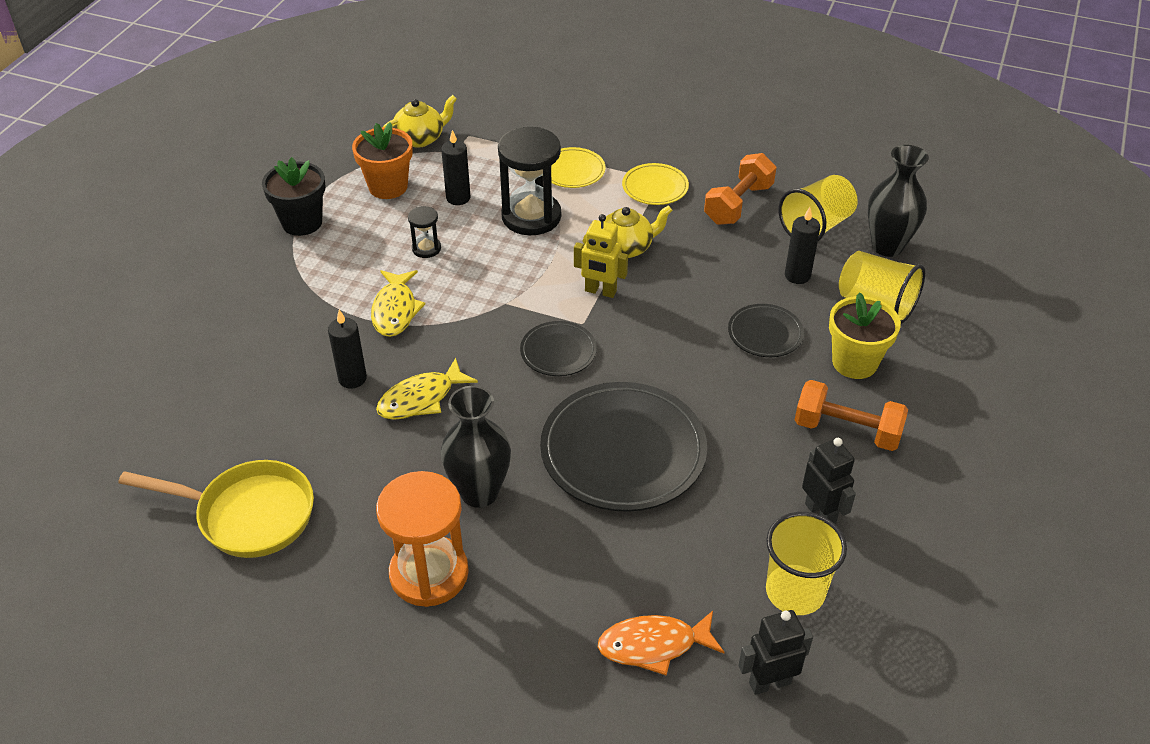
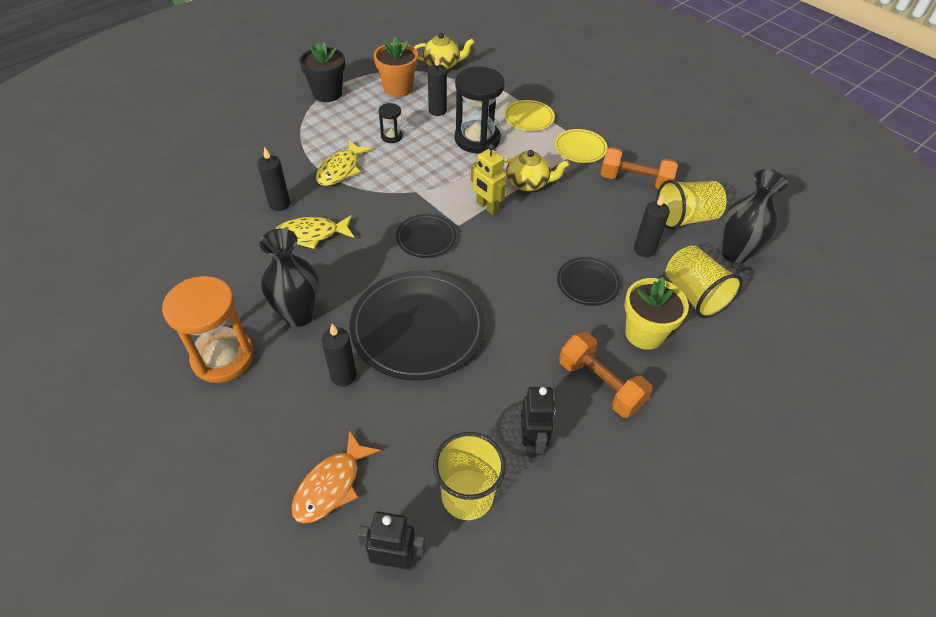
camera: 25 degrees right, 5 degrees up
(248, 514) = (148, 267): yellow pan -> none
(581, 534) = (343, 376): none -> black candle
(653, 645) = (331, 485): orange fish -> orange fish turned 75 degrees counterclockwise
(738, 204) = (635, 181): orange dumbbell -> orange dumbbell turned 45 degrees clockwise

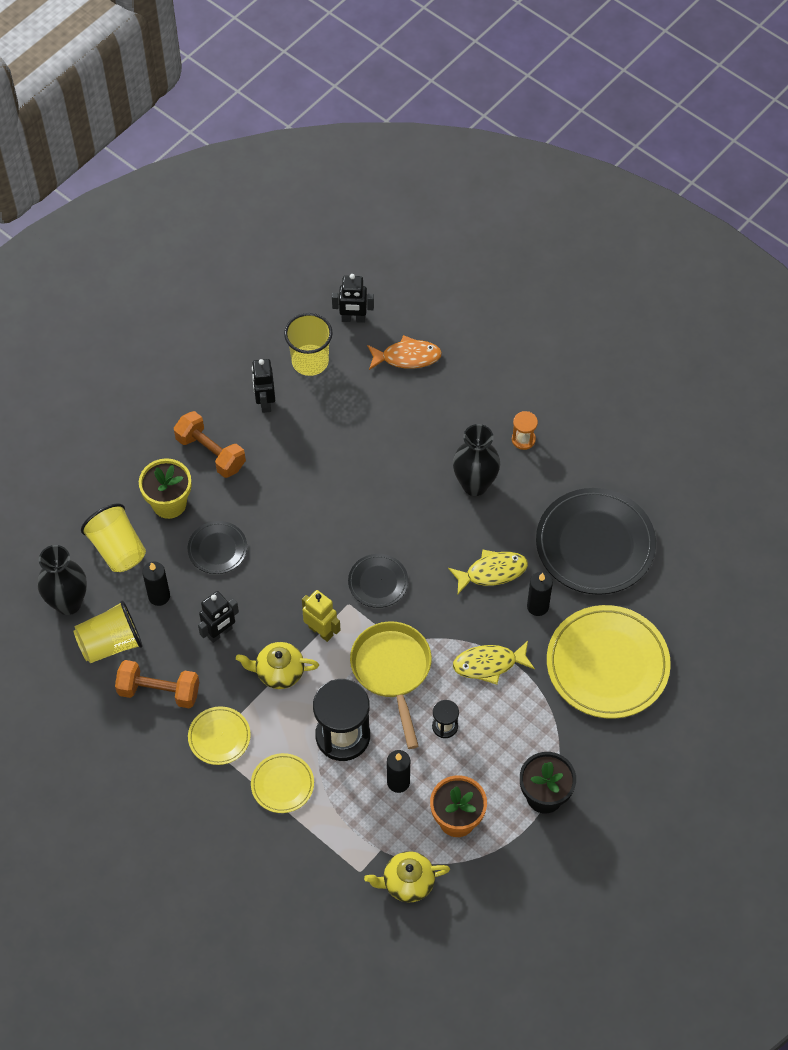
camera: 175 degrees right, 10 degrees up
(223, 357) = (523, 439): orange hourglass -> orange hourglass, size x0.47
(238, 159) = (607, 664): none -> yellow plate
(331, 485) = (407, 357): orange fish -> orange fish turned 60 degrees clockwise
(340, 169) = (489, 664): yellow fish -> yellow fish turned 120 degrees counterclockwise
(343, 376) = (421, 435): black candle -> none
(418, 328) = (368, 485): black plate -> black plate (595, 544)
(427, 173) = (392, 671): none -> yellow pan
(582, 215) = (220, 633): none -> black robot

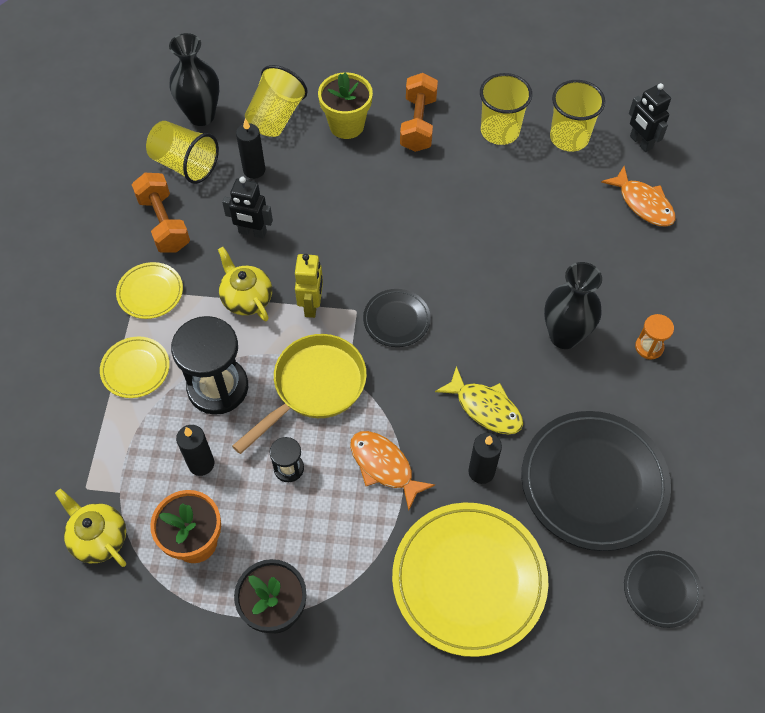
camera: 55 degrees right, 0 degrees up
(217, 549) = (331, 183): black plate -> black plate (661, 590)
(265, 402) = (500, 131): black robot -> yellow cup
(489, 664) = (384, 466): yellow fish -> orange fish

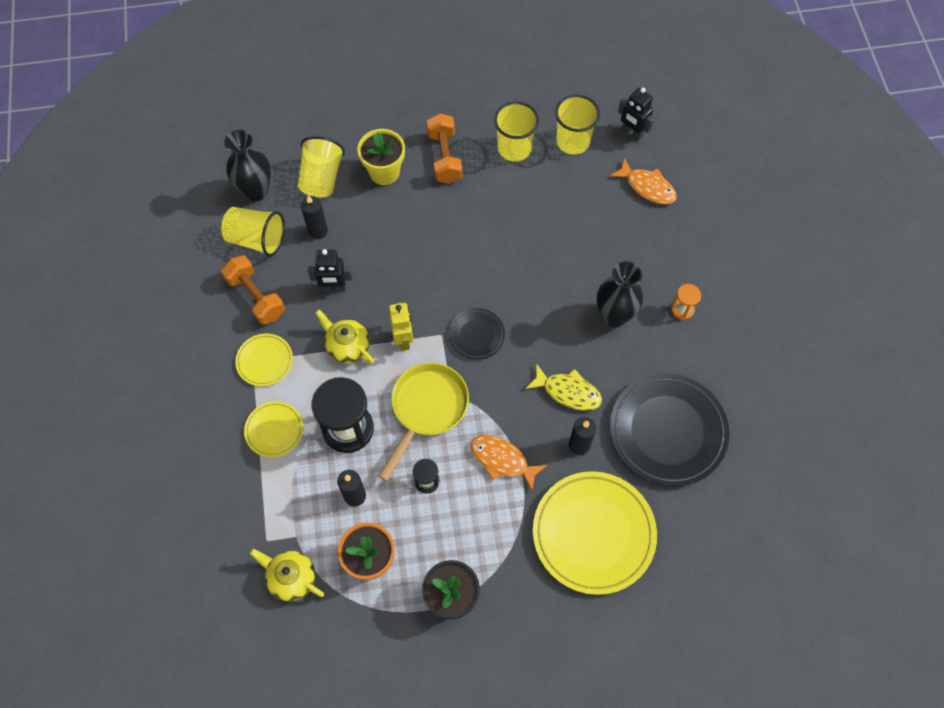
camera: 15 degrees left, 5 degrees up
(661, 590) = (739, 502): black plate -> none

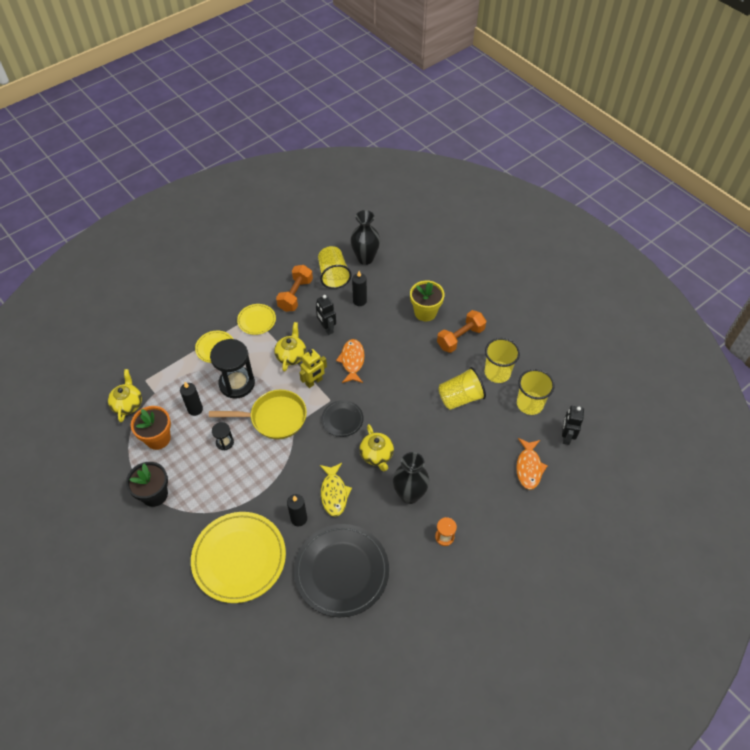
camera: 60 degrees right, 10 degrees down
(321, 178) = (397, 284): yellow cup -> yellow cup (460, 397)
(502, 460) = (262, 478): orange fish -> orange fish (352, 361)
(545, 323) = (377, 455): none -> yellow teapot

